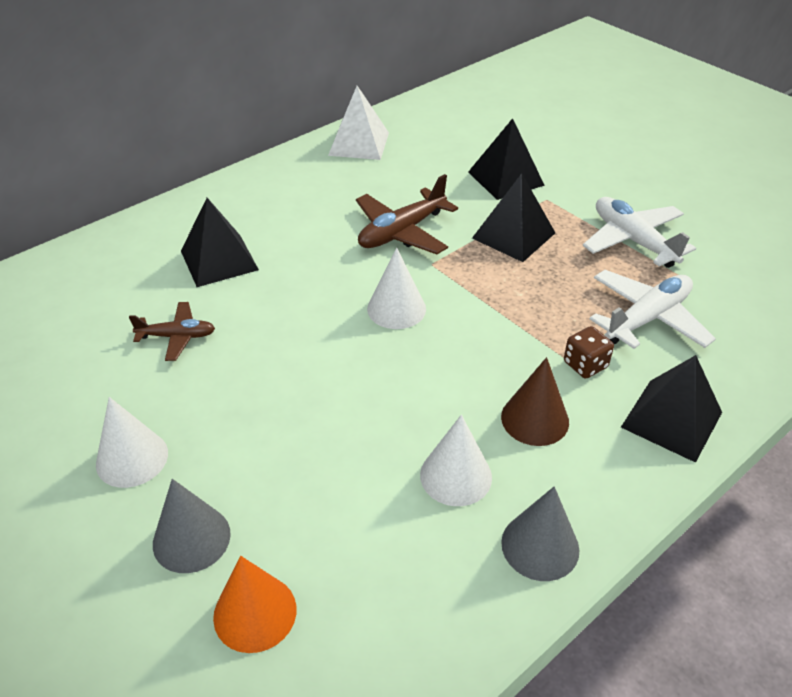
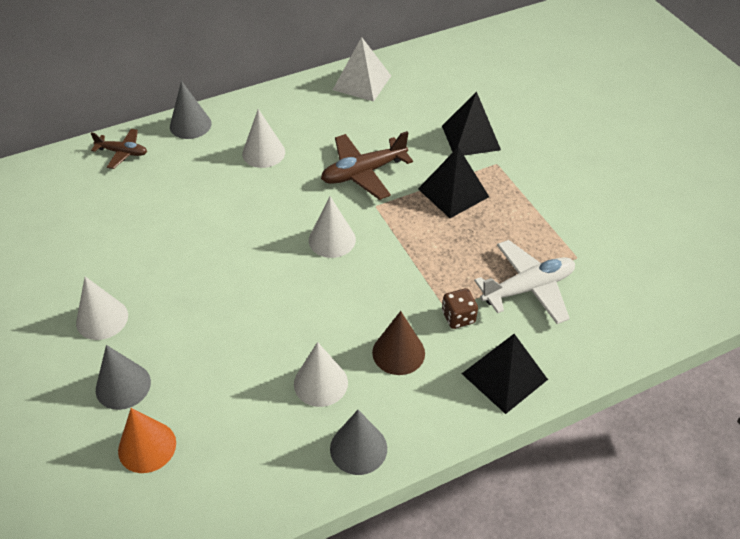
camera: 15 degrees right, 5 degrees up
(171, 215) = (190, 125): none -> grey cone
(177, 336) = (162, 230): brown plane -> brown plane (122, 152)
(219, 260) = (213, 171): black pyramid -> none
(273, 230) = (263, 153): none -> white cone
(633, 240) = (551, 216): white plane -> none

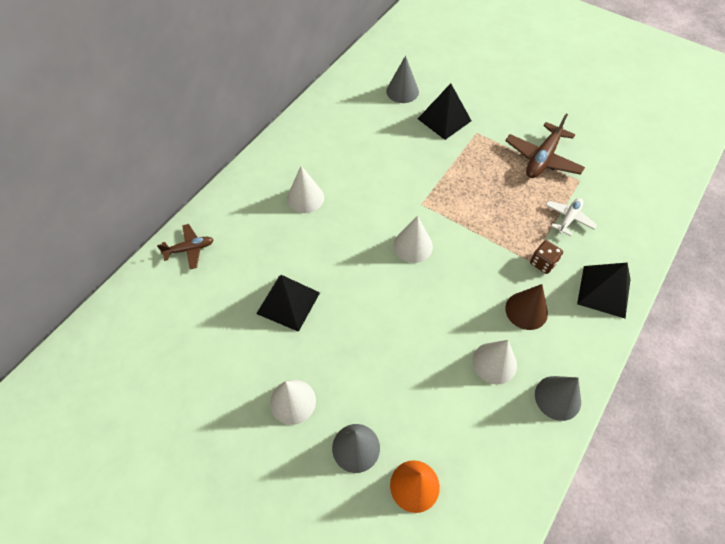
camera: 30 degrees left, 10 degrees up
(190, 125) = (227, 199): grey cone -> grey cone (402, 91)
(362, 82) = (333, 107): white pyramid -> none
(363, 173) = (392, 181): brown plane -> brown plane (542, 158)
(453, 193) = (466, 168): black pyramid -> black pyramid (288, 303)
(528, 288) = (568, 218): white plane -> white plane, size x0.61

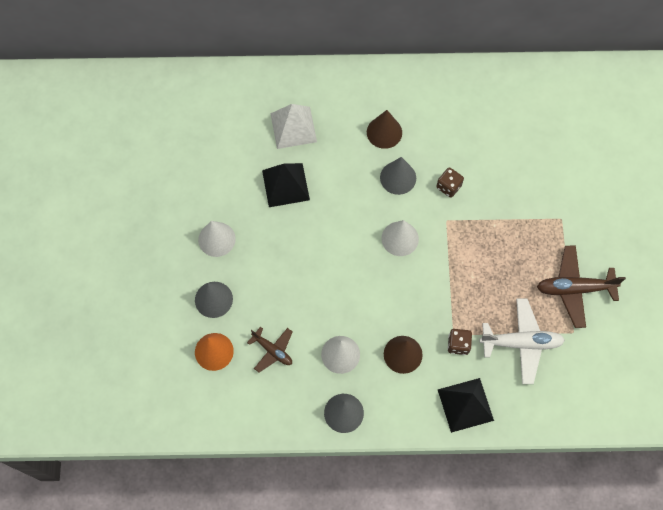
camera: 55 degrees right, 10 degrees up
(190, 249) = (279, 88): brown plane -> brown plane (272, 350)
(238, 261) = (293, 127): none -> white pyramid
(305, 198) = (384, 132): white cone -> brown cone
(392, 184) = (448, 186): none -> brown dice
(402, 91) = (560, 129): grey cone -> grey cone (398, 177)
(444, 119) = (554, 183): black pyramid -> none
(568, 218) = (521, 343): white plane -> white plane, size x1.65

